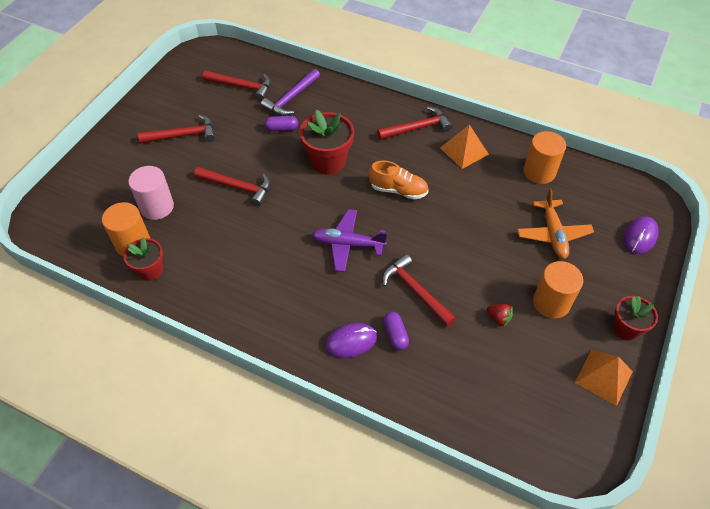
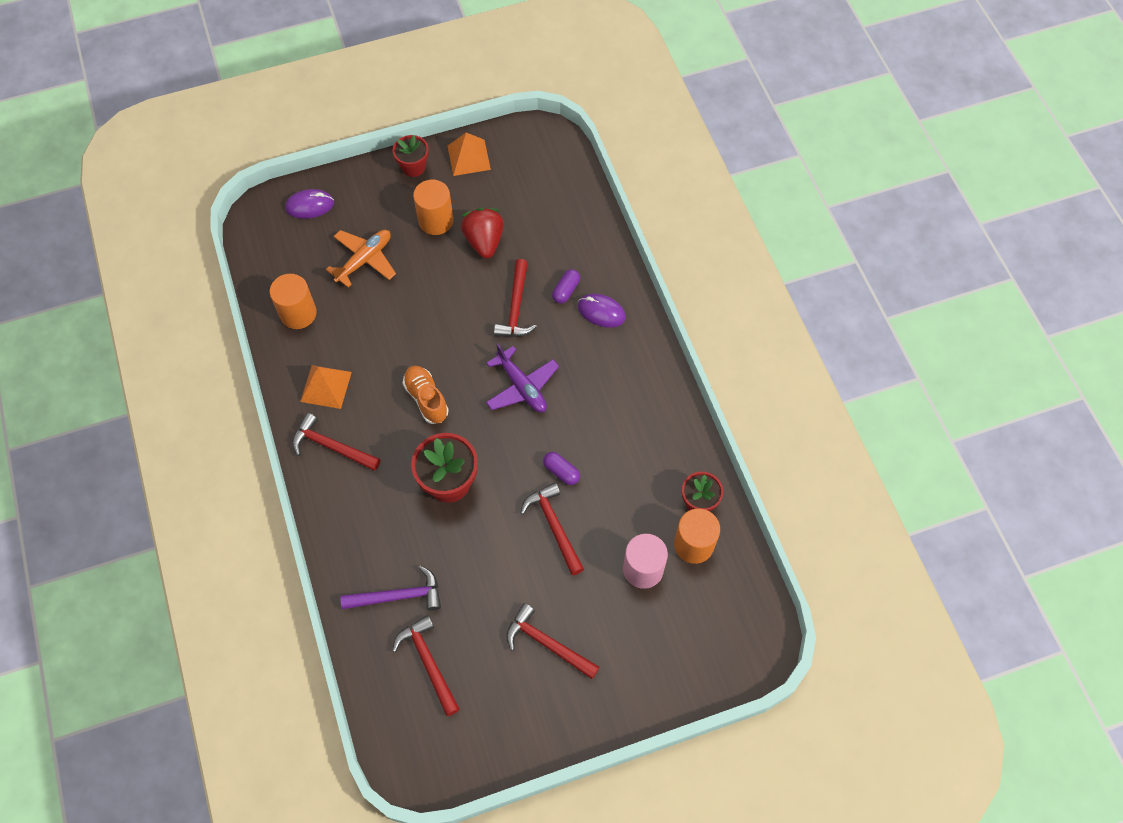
camera: 135 degrees left, 10 degrees up
(282, 129) = (448, 562): purple capsule -> purple capsule (561, 471)
(498, 318) = (484, 241): red strawberry -> red strawberry, size x2.03

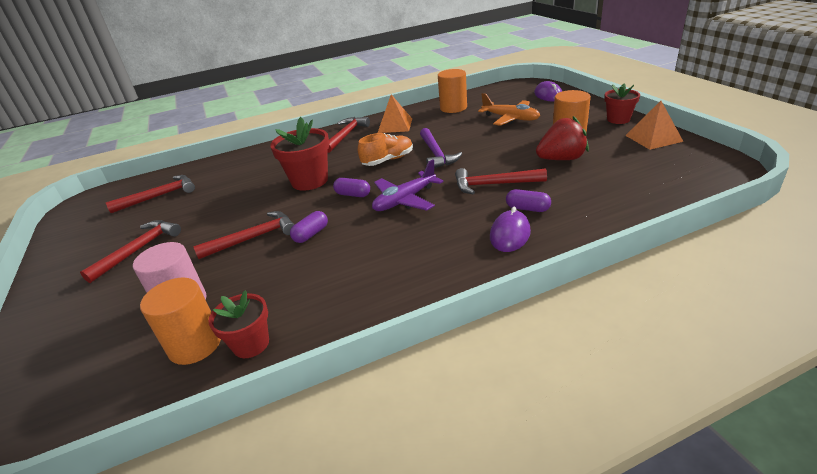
camera: 90 degrees right, 30 degrees down
(399, 596) = (219, 177): purple hammer -> purple hammer (436, 154)
(495, 435) = (353, 194): none -> purple capsule

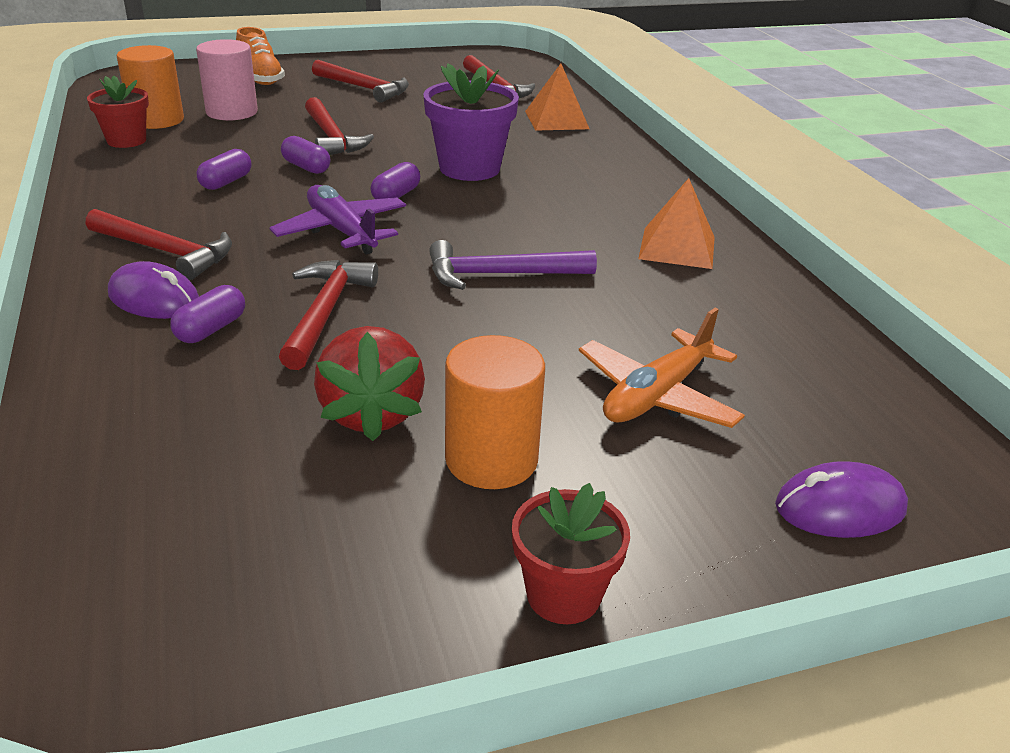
camera: 90 degrees right, 0 degrees up
(309, 181) = (469, 168): red flower pot -> purple flower pot
(341, 259) = (226, 182): none -> purple capsule
(346, 135) = (647, 200): red hammer -> red hammer (166, 252)
(388, 160) = (504, 229): orange shoe -> orange shoe (260, 78)
(453, 108) = (768, 326): orange cylinder -> none
(653, 138) = (384, 616): orange pyramid -> orange pyramid (556, 120)

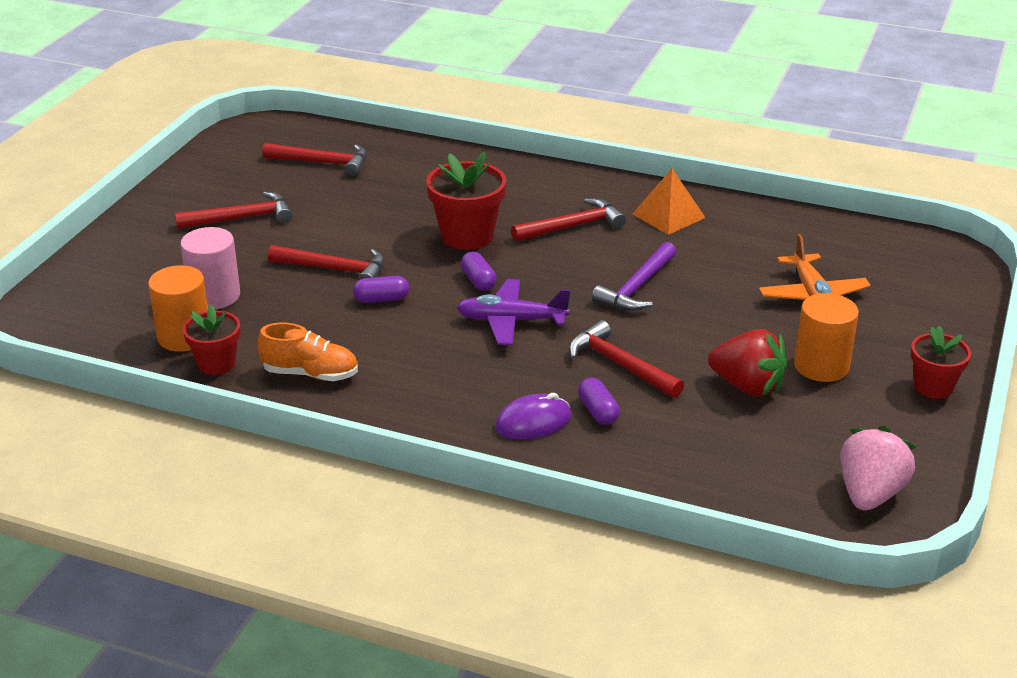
camera: 50 degrees left, 0 degrees up
(166, 252) = (464, 399): red hammer -> red hammer (573, 226)
(181, 625) = (870, 494): none -> pink strawberry
(226, 182) = (368, 341): purple capsule -> none
(260, 78) = (145, 257): orange shoe -> orange shoe (310, 374)
(469, 168) = (467, 236): purple flower pot -> red flower pot
(556, 120) = (423, 167): orange pyramid -> none
(839, 507) = (938, 292): purple mouse -> none

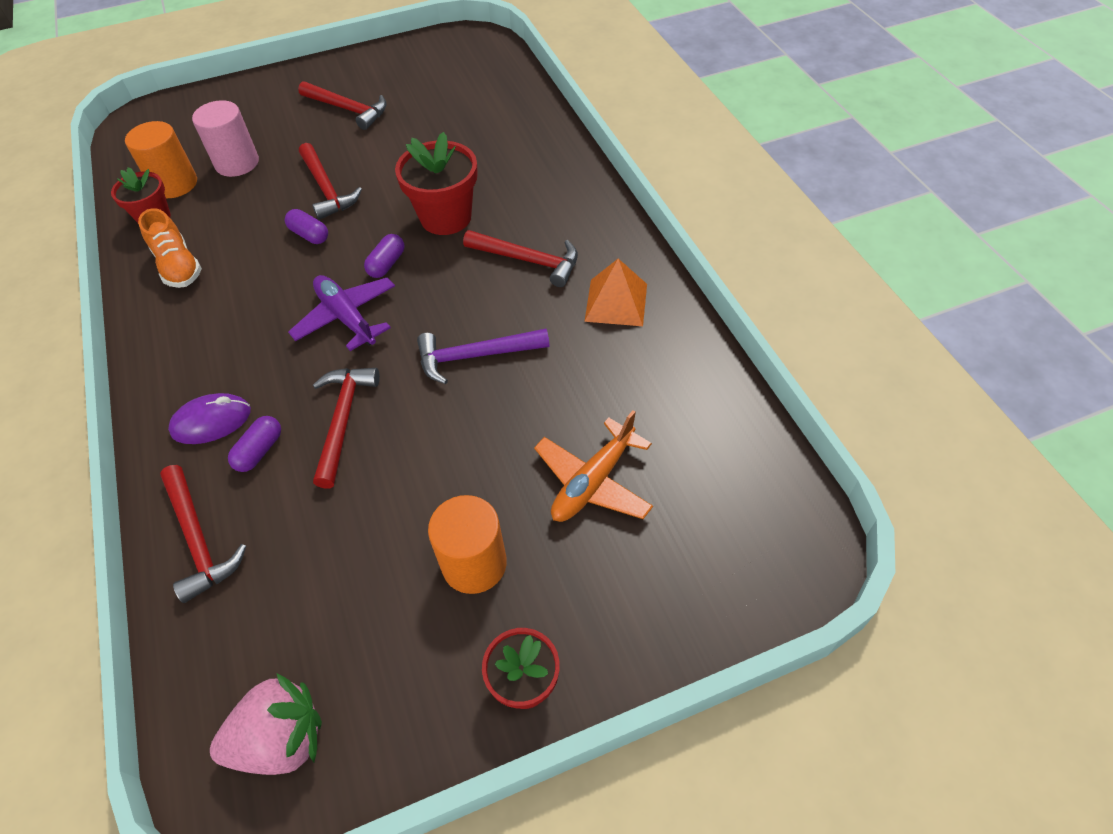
camera: 50 degrees right, 20 degrees up
(323, 163) = (464, 92): red hammer -> red hammer (198, 540)
(533, 422) = (211, 421): purple mouse -> purple mouse turned 45 degrees counterclockwise
(747, 386) = (387, 528): red strawberry -> none

